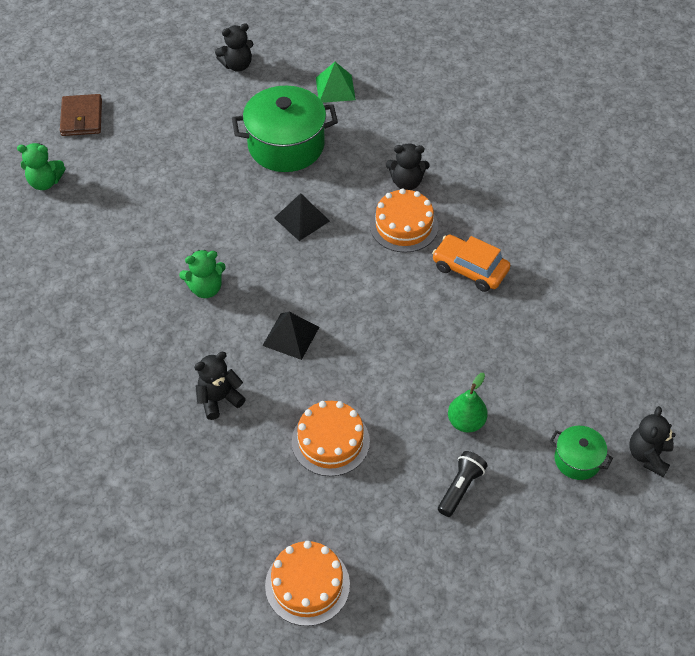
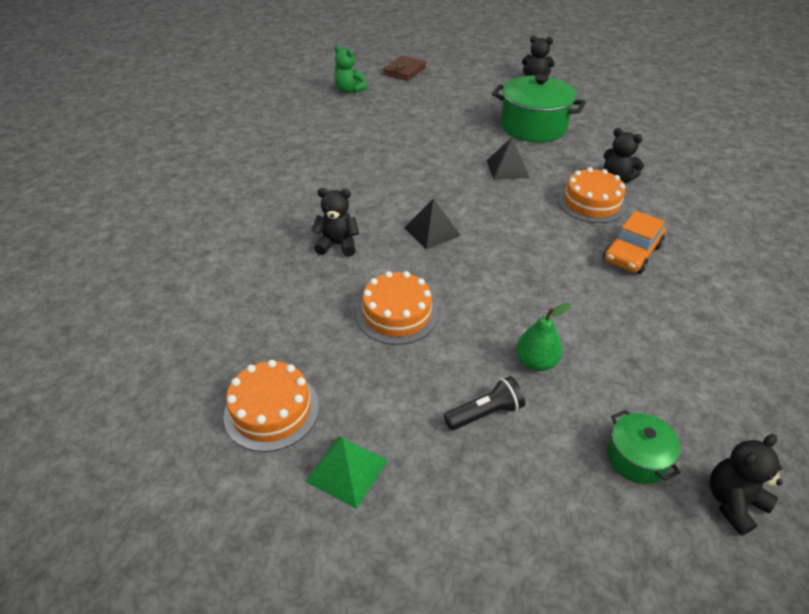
camera: 35 degrees right, 10 degrees down
(206, 288) = (396, 178): green teddy bear -> none
(335, 88) = (600, 111): green pyramid -> green pyramid (347, 470)
(470, 269) = (631, 253): orange car -> orange car turned 120 degrees counterclockwise

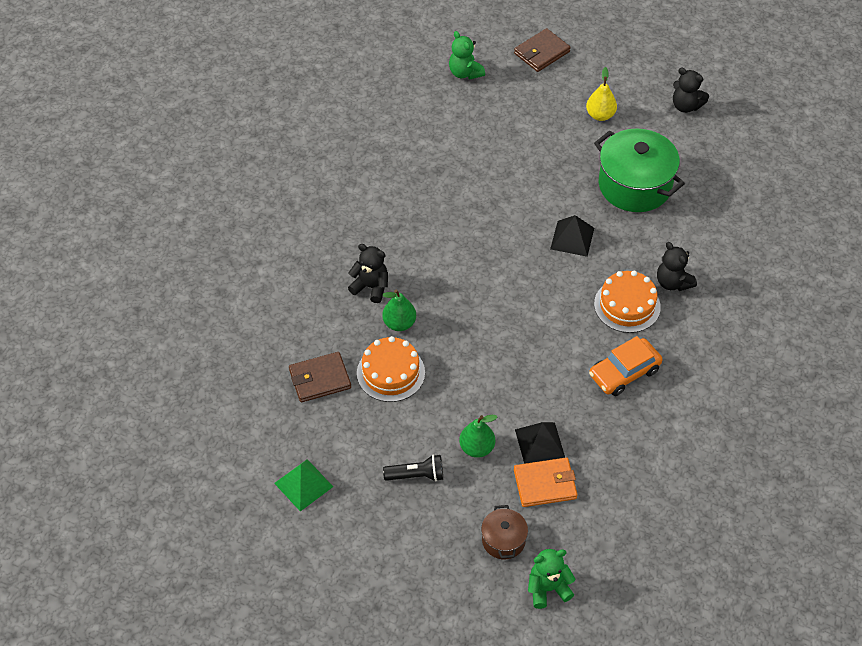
camera: 20 degrees right, 10 degrees up
(272, 410) = (268, 425): orange cake -> none
(318, 341) = (320, 379): none -> brown wallet
(383, 268) = (399, 323): none -> green pear
(432, 231) = (459, 296): black pyramid -> black pyramid (539, 443)
(474, 94) = (600, 115): none -> yellow pear
(636, 378) = (545, 484): none -> orange wallet
(636, 458) = (503, 540): green pot -> brown pot
(733, 502) = (548, 588): black teddy bear -> green teddy bear

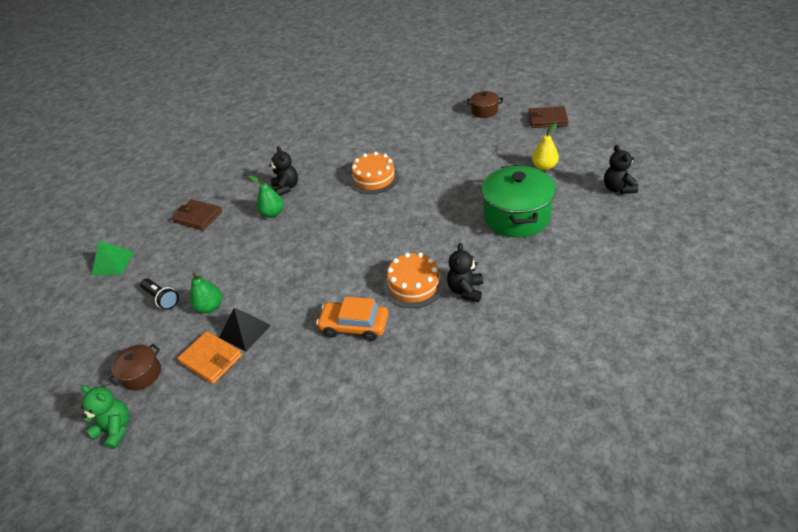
camera: 50 degrees right, 10 degrees down
(390, 373) = (232, 235): orange cake -> orange cake (374, 178)
(465, 73) = (484, 111): green teddy bear -> brown pot
(572, 238) = (432, 224): black pyramid -> none

